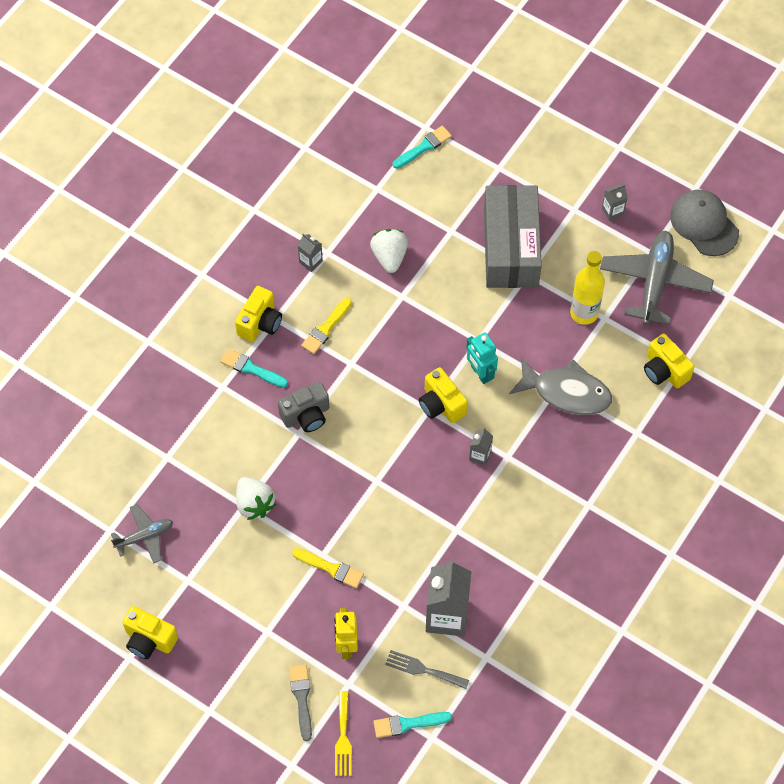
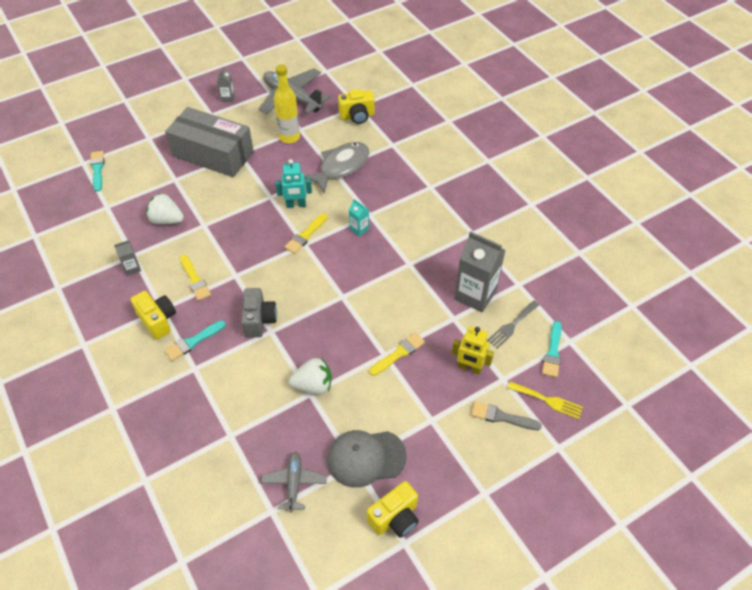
camera: 65 degrees left, 10 degrees down
(441, 404) = (305, 235): yellow camera -> yellow brush
(480, 455) = (359, 229): grey carton -> turquoise carton
(704, 224) = (269, 63): grey cap -> grey cap (366, 458)

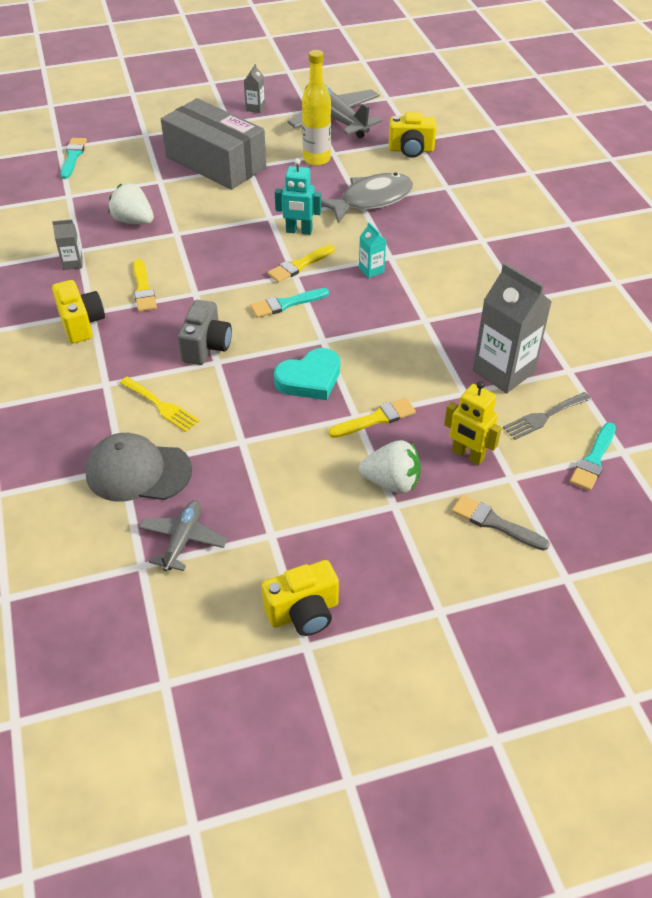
camera: 15 degrees right, 5 degrees down
(193, 342) = (115, 354): turquoise brush -> turquoise brush (286, 304)
(313, 385) = (249, 433): white strawberry -> white strawberry (391, 482)
(342, 331) = (309, 379): none -> turquoise heart
(366, 458) = (289, 531): grey cap -> grey cap (138, 471)
(548, 400) = (568, 517): yellow fork -> yellow fork (161, 406)

